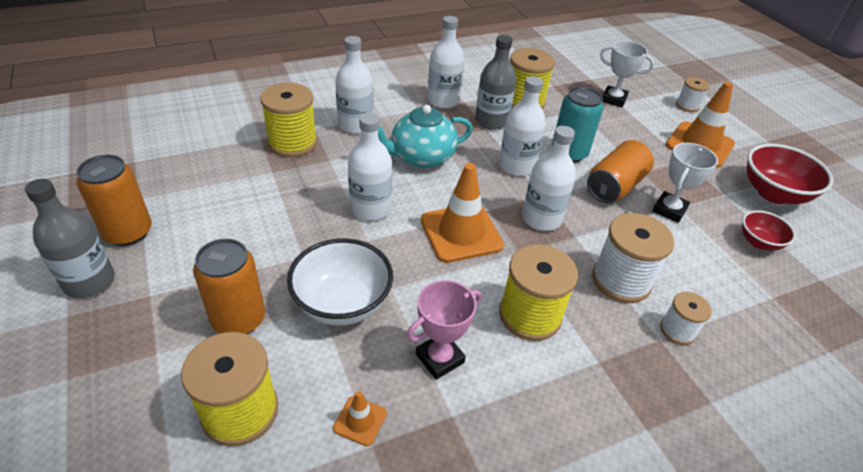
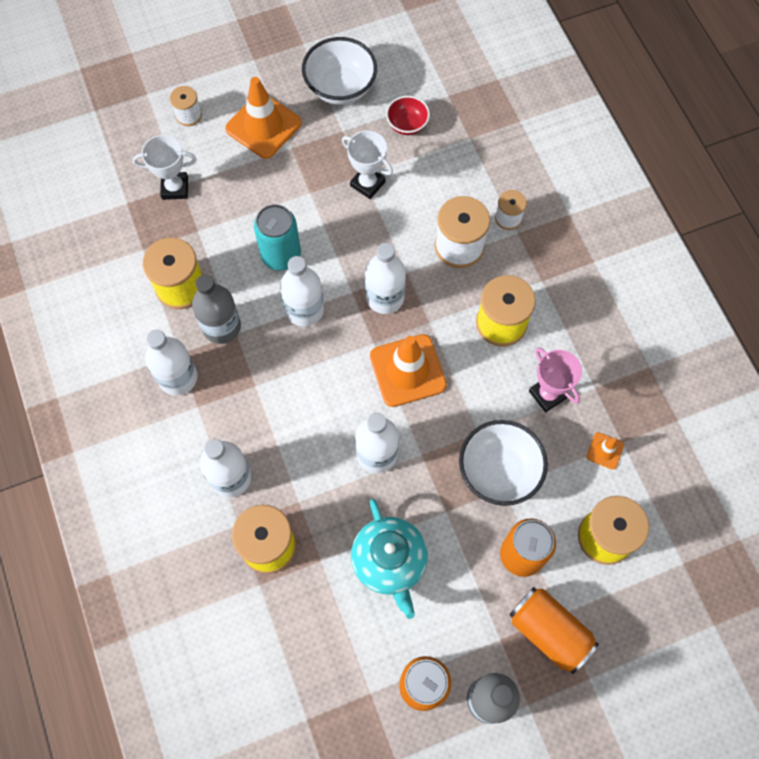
camera: 85 degrees left, 25 degrees up
(421, 157) = (291, 404): turquoise teapot -> turquoise teapot (389, 562)
(613, 99) = (175, 188): white trophy -> white trophy turned 60 degrees clockwise
(615, 186) = (334, 223): orange can -> orange can (549, 631)
(773, 193) = (340, 88): red bowl -> white bowl

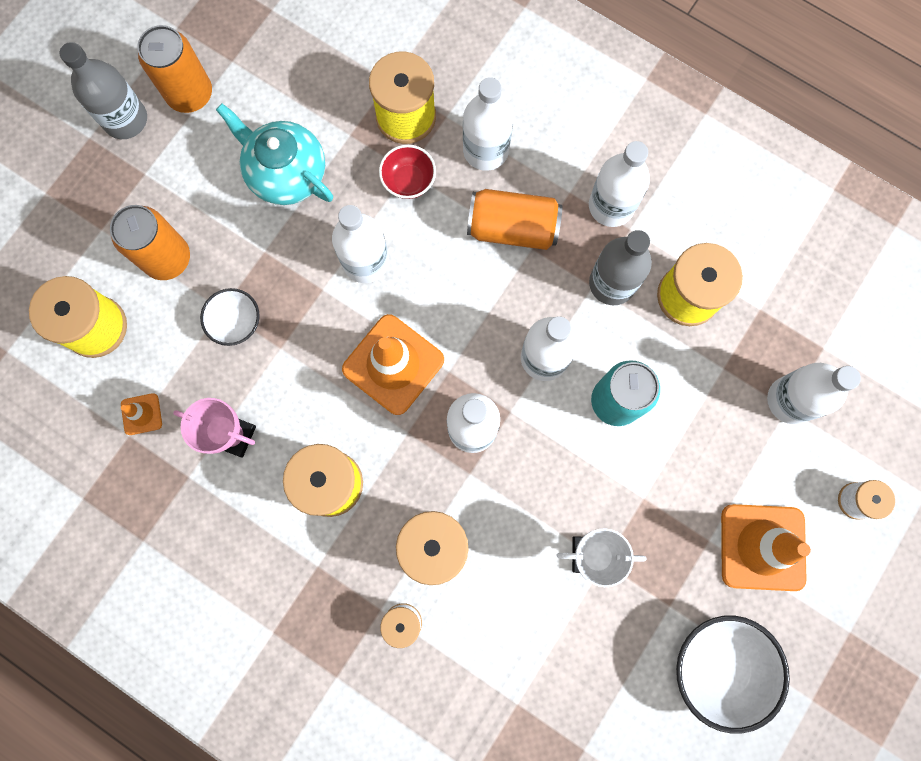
camera: 145 degrees right, 10 degrees up
(175, 188) = (790, 400): white trophy -> white bottle
(407, 125) = (602, 669): red bowl -> red bowl (408, 181)
(499, 471) = (236, 322): white bowl -> white bowl, size x0.58
(549, 631) = (103, 208): orange can -> orange can (512, 228)

